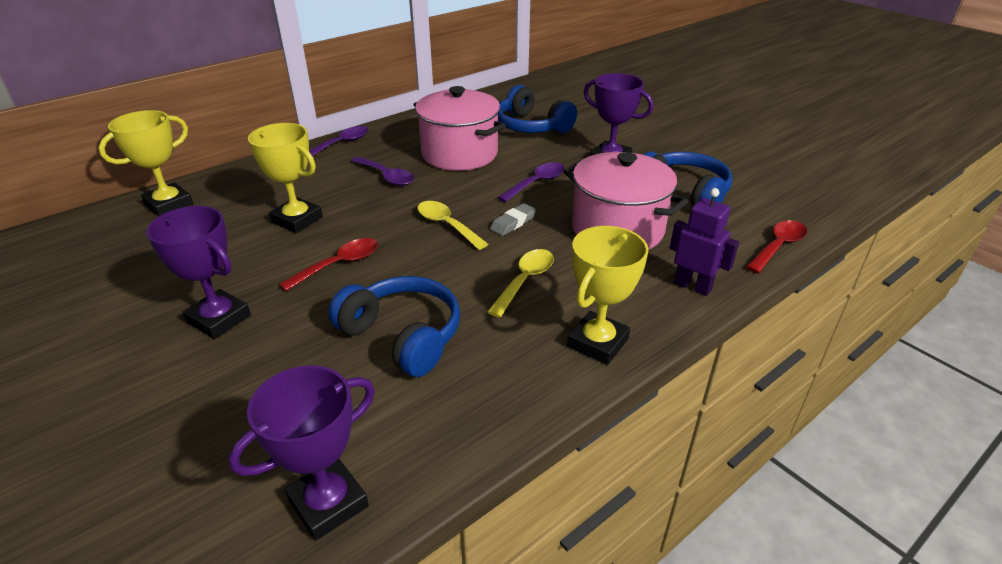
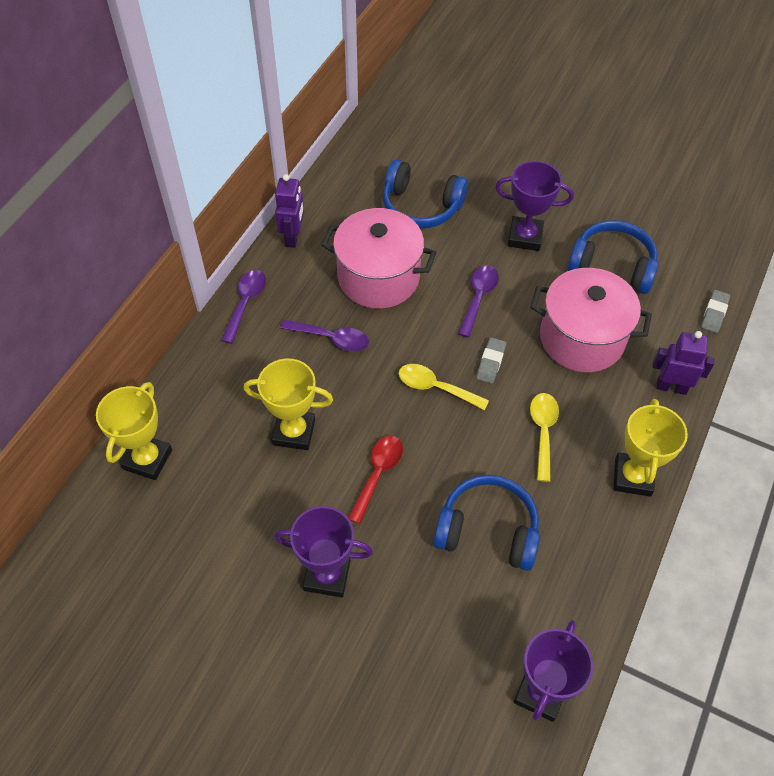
camera: 25 degrees left, 20 degrees up
(413, 121) = (293, 237): none -> purple robot
(778, 246) = (714, 313): red spoon -> grey eraser

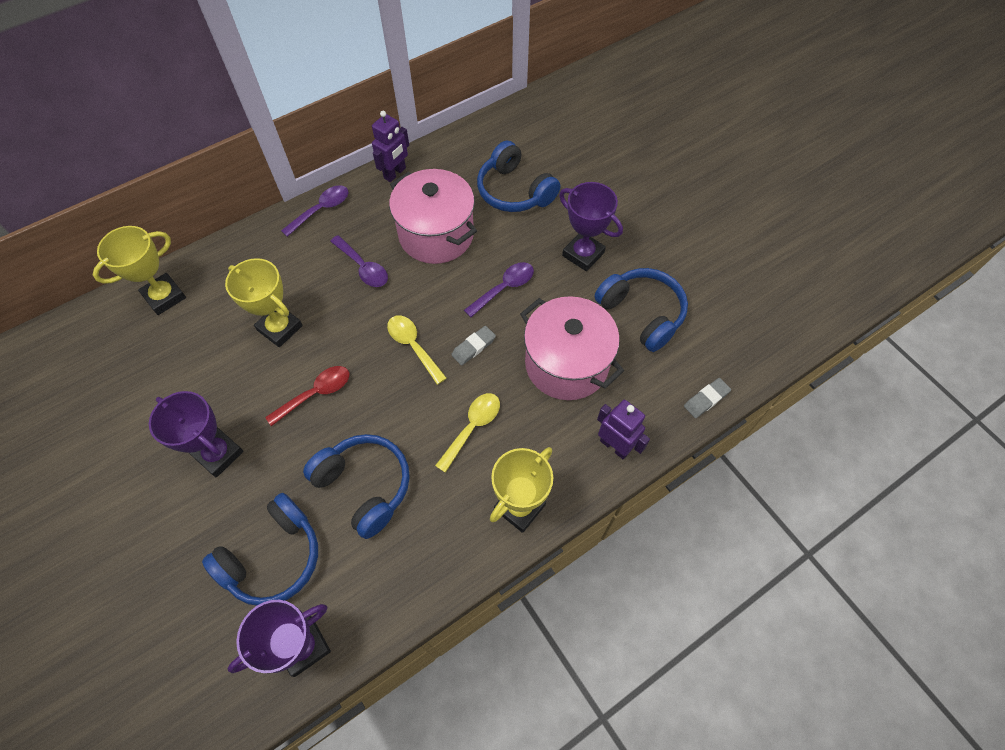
camera: 30 degrees right, 5 degrees up
(453, 635) = (273, 557): none -> blue headphones

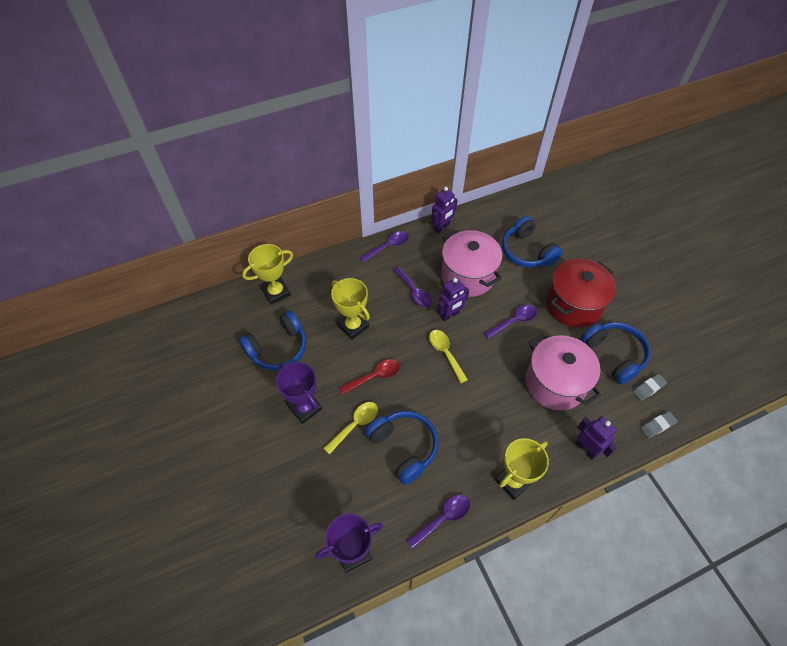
camera: 10 degrees right, 5 degrees down
(273, 557) = (337, 486): blue headphones -> blue headphones (278, 348)
(415, 292) = (450, 315): none -> purple robot
(427, 575) = (443, 518): none -> purple spoon
(472, 427) = (483, 418): yellow spoon -> yellow spoon (355, 425)
(473, 347) = (488, 360): grey eraser -> grey eraser (648, 388)
(583, 254) = (573, 305): purple trophy -> red pot

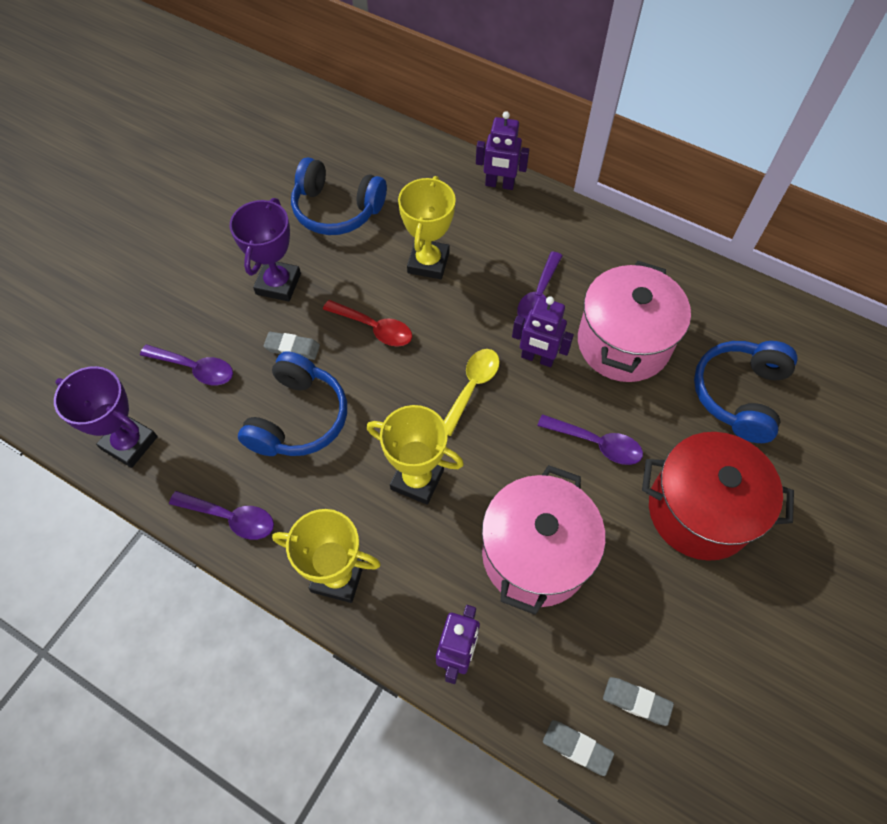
camera: 55 degrees right, 5 degrees up
(276, 292) = (411, 159): yellow trophy -> yellow trophy (417, 479)
(355, 425) = (292, 348): yellow spoon -> grey eraser
(388, 246) = (584, 225): purple spoon -> purple spoon (195, 368)
(441, 227) = (677, 266): purple robot -> purple robot (499, 184)
(614, 355) = (656, 617): blue headphones -> none

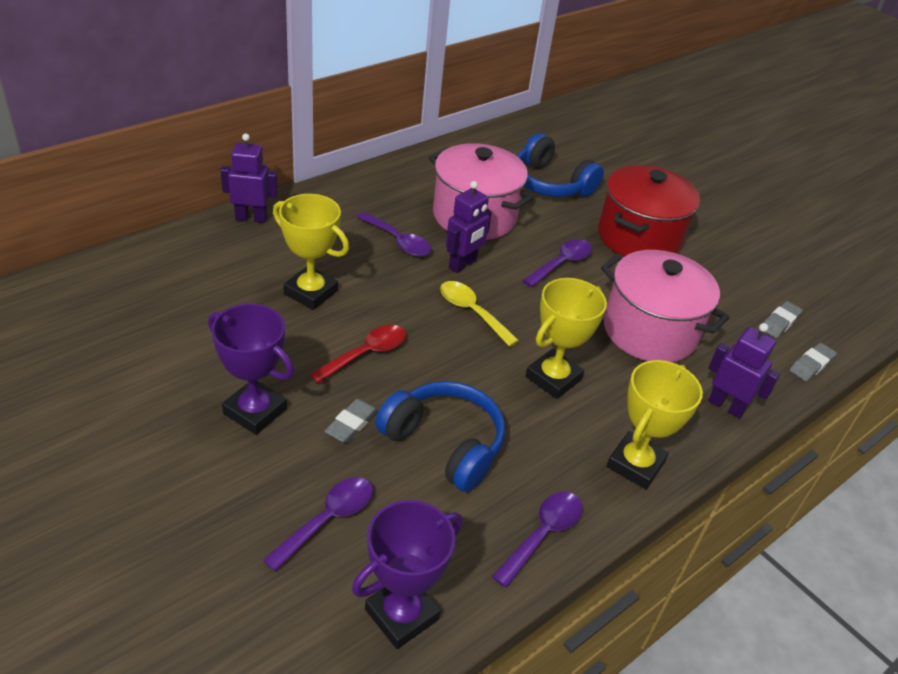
camera: 75 degrees left, 20 degrees down
(337, 209) = (185, 334): blue headphones -> none
(499, 184) = (251, 218): purple robot -> purple robot turned 120 degrees counterclockwise

